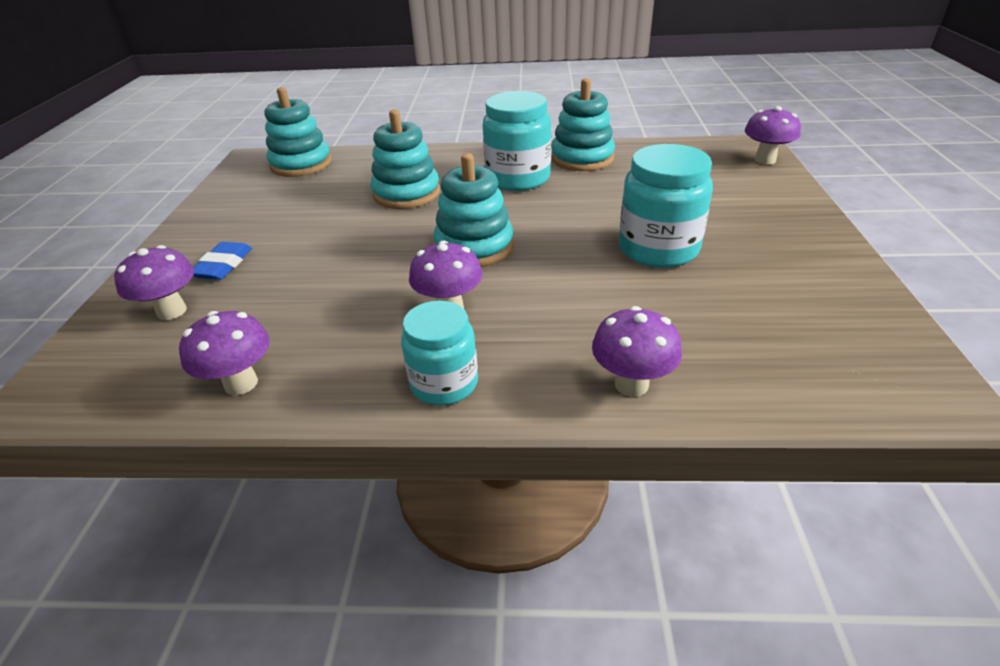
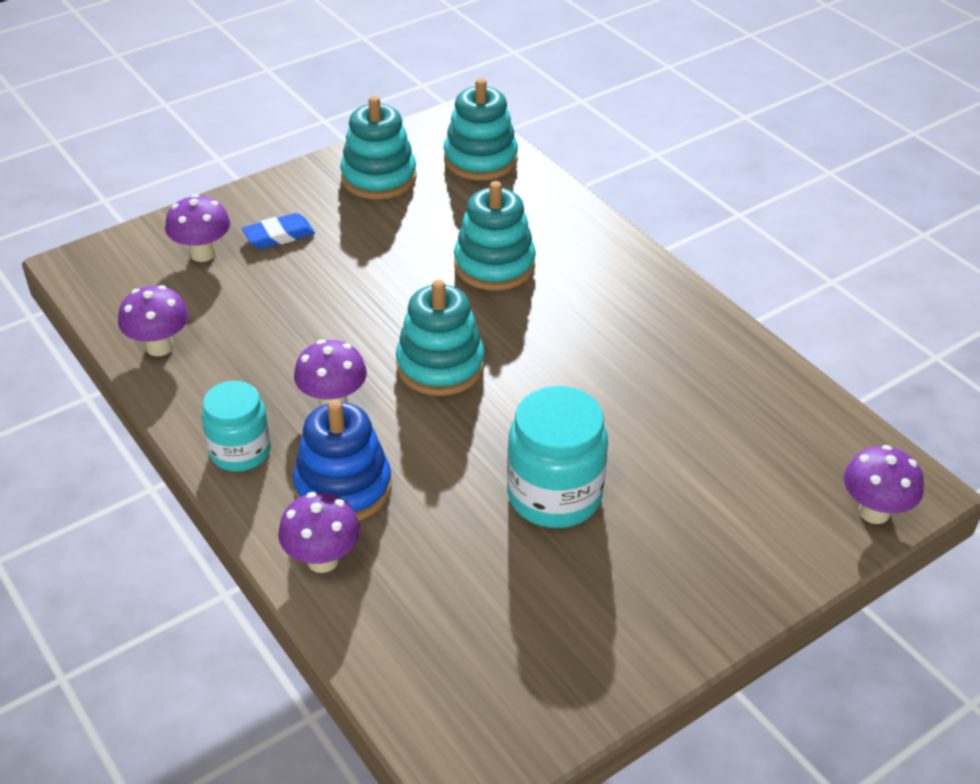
camera: 50 degrees right, 5 degrees up
(518, 179) = (605, 325): turquoise jar -> none
(554, 340) = (343, 487): none -> blue stacking toy
(582, 158) = (707, 351): turquoise stacking toy -> turquoise stacking toy (379, 178)

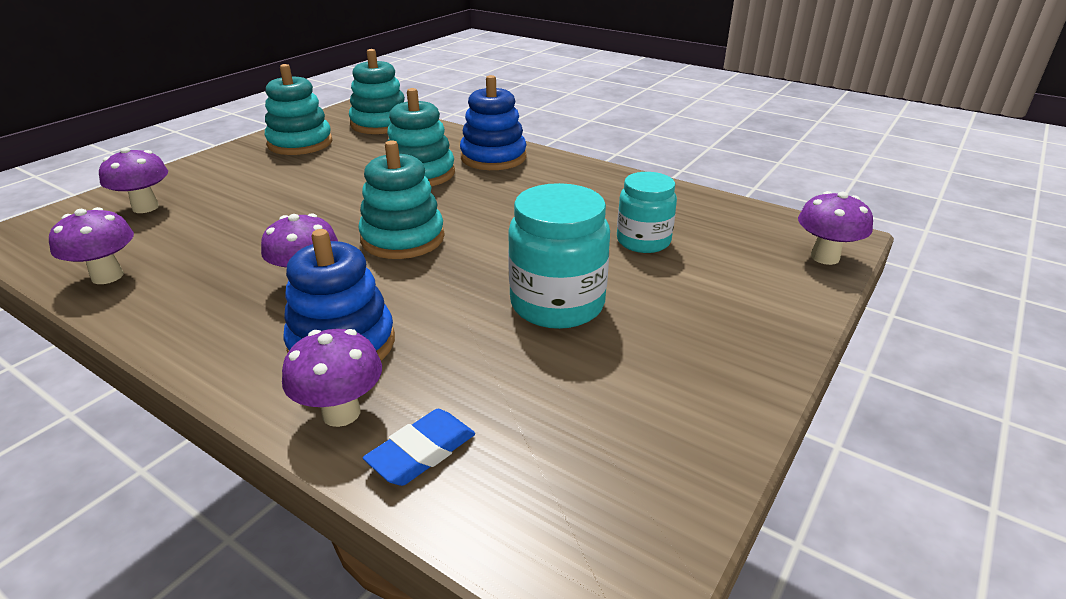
camera: 20 degrees left, 10 degrees down
(240, 451) = (216, 339): turquoise jar -> turquoise jar (643, 241)
(279, 235) = (219, 186): blue eraser -> blue eraser (422, 452)
(588, 255) = (493, 157): none -> blue stacking toy

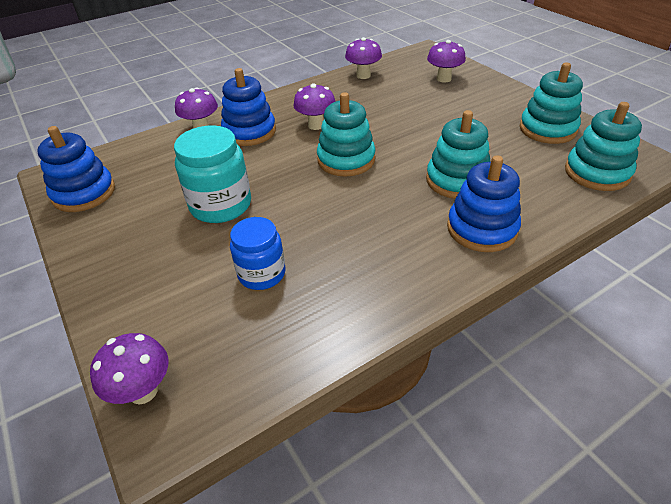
camera: 115 degrees right, 10 degrees up
(422, 452) = (159, 145): blue eraser -> none
(634, 480) = (84, 193): none -> blue stacking toy
(643, 241) = (262, 274): turquoise jar -> blue jar

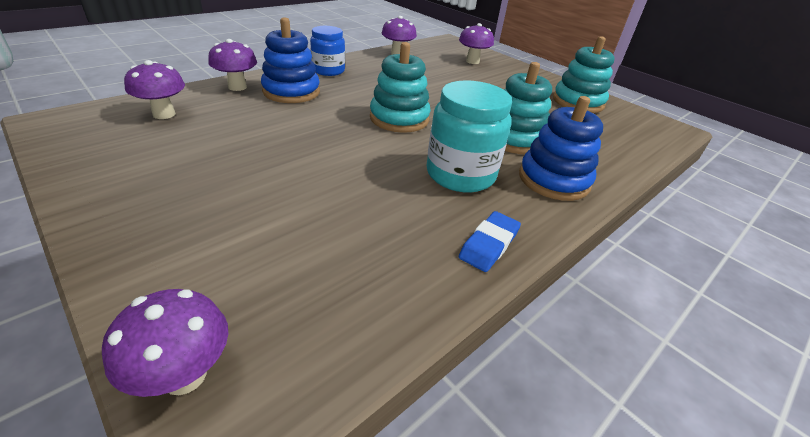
camera: 15 degrees left, 5 degrees down
(84, 193) = (93, 140): blue stacking toy -> none
(221, 205) = (269, 155): turquoise jar -> turquoise jar (460, 174)
(262, 274) = (330, 224): blue jar -> blue jar (328, 70)
(316, 125) = (361, 89): purple mushroom -> purple mushroom (164, 114)
(394, 296) = (489, 244): none -> blue eraser
(597, 172) = (635, 136): turquoise stacking toy -> none

